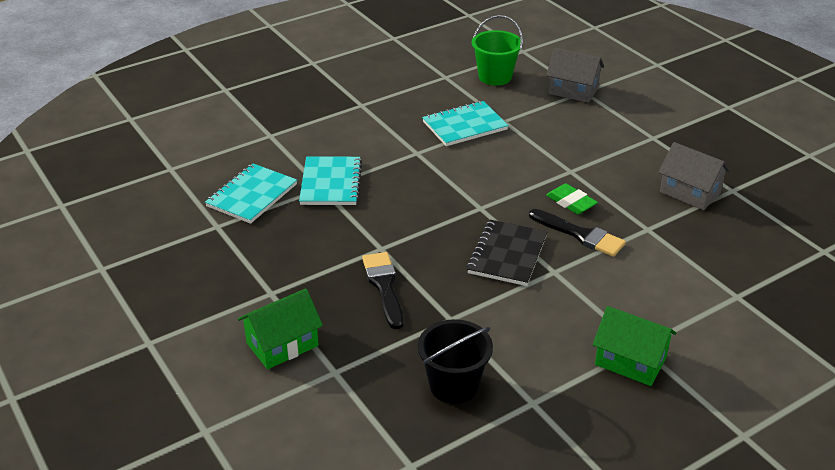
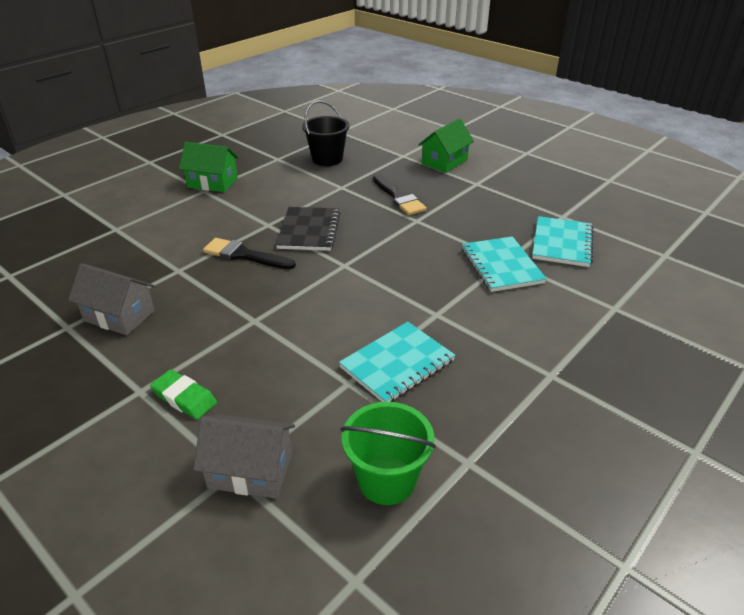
camera: 165 degrees right, 0 degrees up
(571, 202) = (253, 284): green eraser -> green eraser (184, 398)

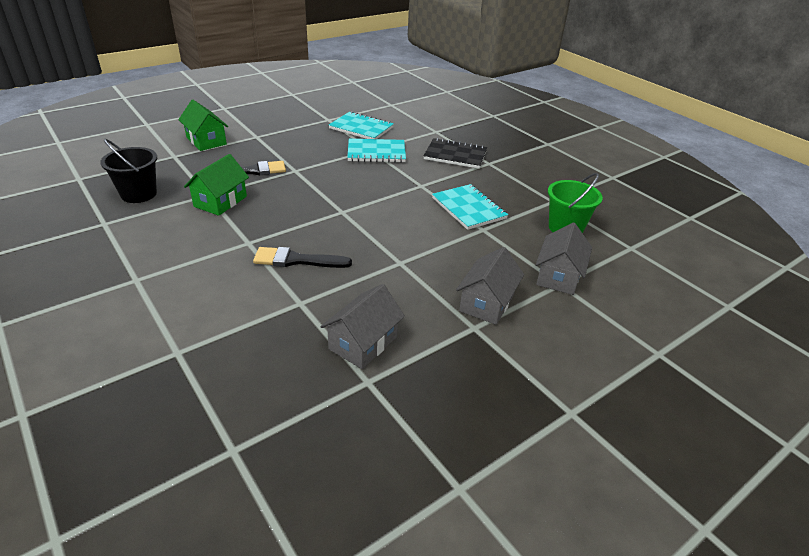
camera: 80 degrees left, 0 degrees up
(184, 398) = (486, 303): green eraser -> grey house
(212, 182) = (121, 272): green house -> green house (220, 201)
(245, 255) = (296, 260): black brush -> black brush turned 60 degrees clockwise
(309, 231) = (276, 221): black notebook -> black notebook (455, 155)

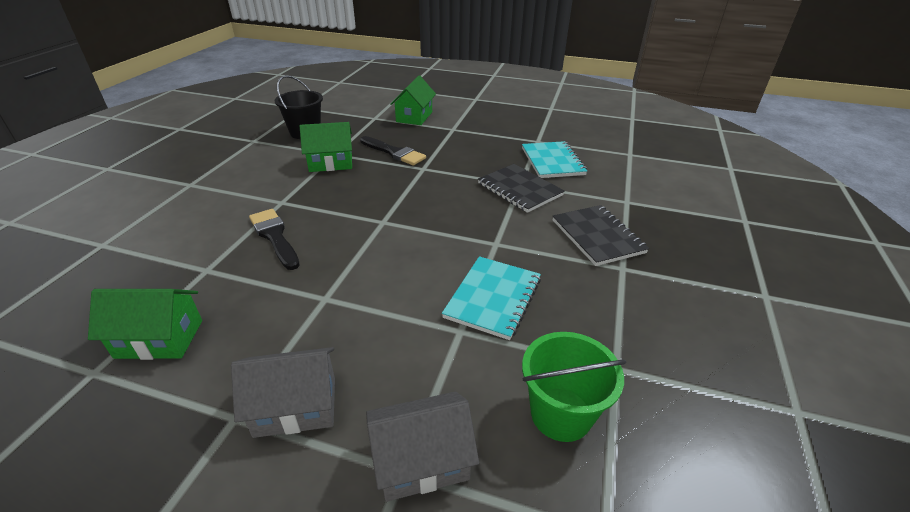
camera: 55 degrees right, 0 degrees up
(363, 343) = (159, 339): grey house -> green house
(376, 152) = (519, 189): turquoise notebook -> black notebook

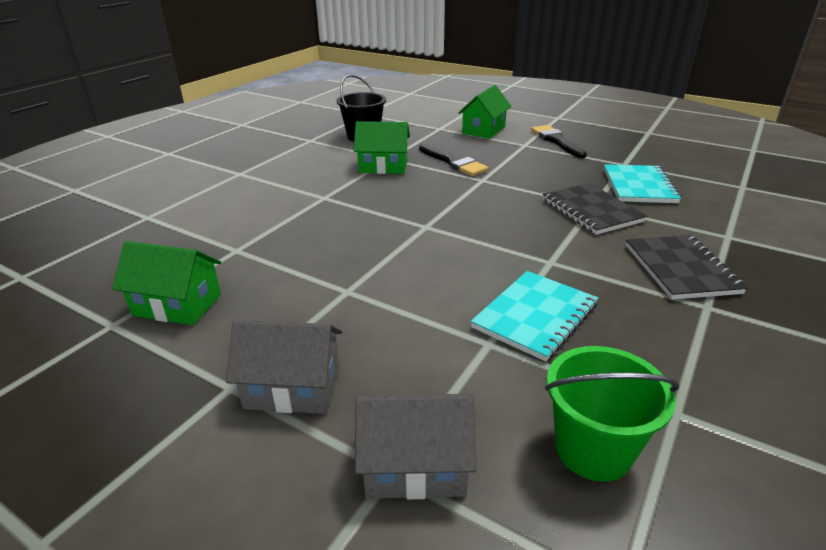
camera: 15 degrees right, 5 degrees down
(274, 236) = (310, 228): black brush -> black brush (556, 141)

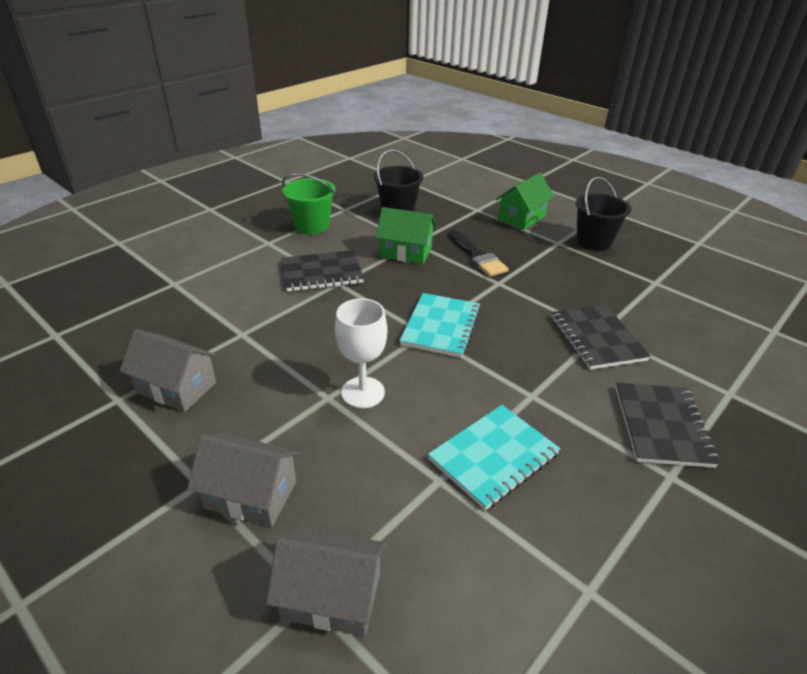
camera: 10 degrees right, 5 degrees up
(177, 305) = (177, 387): green house -> grey house
(304, 191) = (321, 273): none -> black notebook
(382, 282) = (363, 392): none -> white goblet
(556, 141) = (593, 242): black brush -> black bucket
(593, 449) = (495, 613): green bucket -> green bucket (312, 226)
(639, 186) = (659, 314): turquoise notebook -> turquoise notebook (441, 326)

